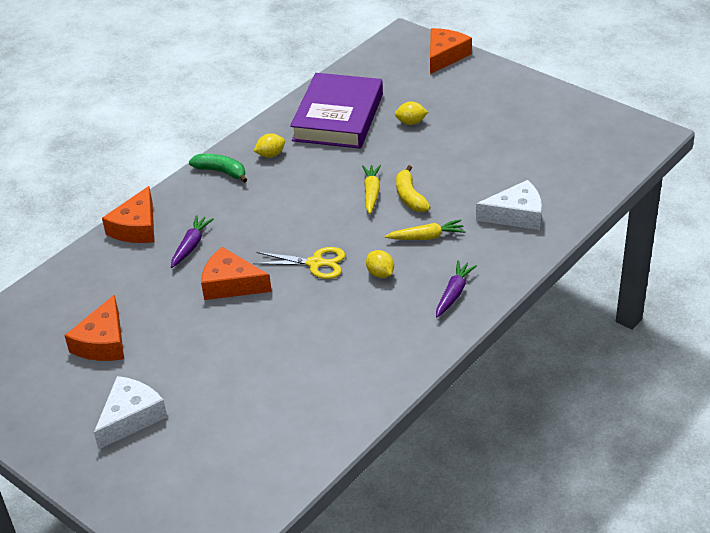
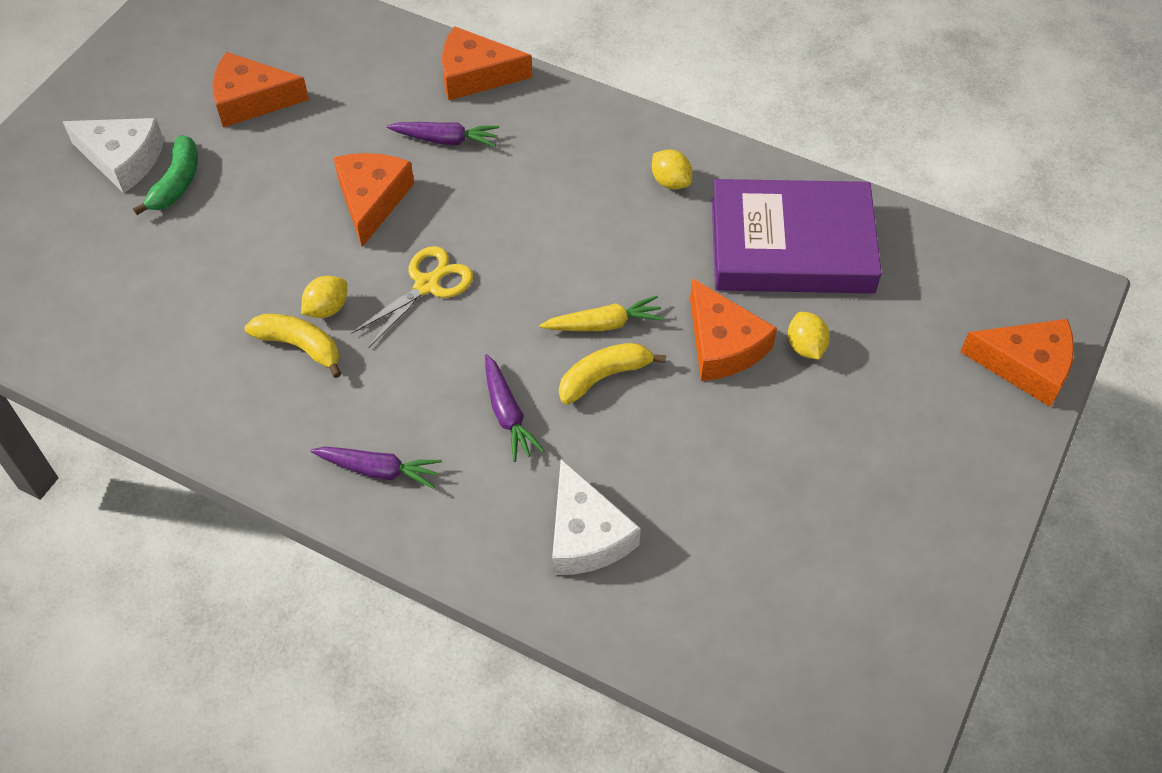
camera: 75 degrees right, 15 degrees up
(221, 172) = (616, 134): green banana -> green banana (177, 183)
(315, 263) = (427, 285): yellow scissors -> yellow scissors turned 135 degrees counterclockwise
(346, 325) = (300, 346): none -> yellow banana
(380, 274) = (414, 368): yellow lemon -> yellow lemon (327, 308)
(400, 151) = (723, 344): none -> orange cheese
(426, 237) = (507, 414): yellow carrot -> purple carrot

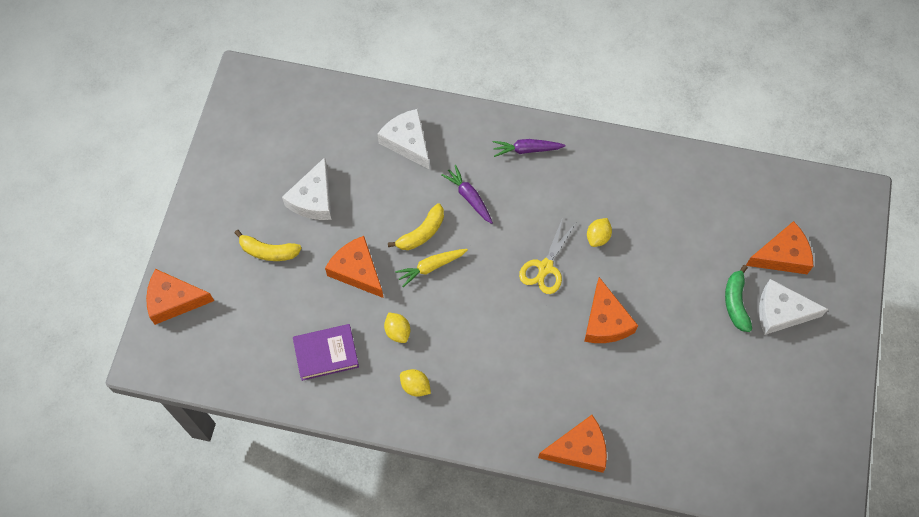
camera: 165 degrees right, 10 degrees up
(251, 100) = (725, 384): orange cheese -> orange cheese (782, 256)
(300, 346) = (602, 209): yellow banana -> yellow banana (268, 251)
(445, 140) = (577, 383): purple carrot -> none
(776, 473) = (313, 199): none -> white cheese
(791, 246) = (326, 353): purple book -> purple book, size x0.56
(805, 347) = (307, 281): yellow lemon -> yellow lemon (397, 331)

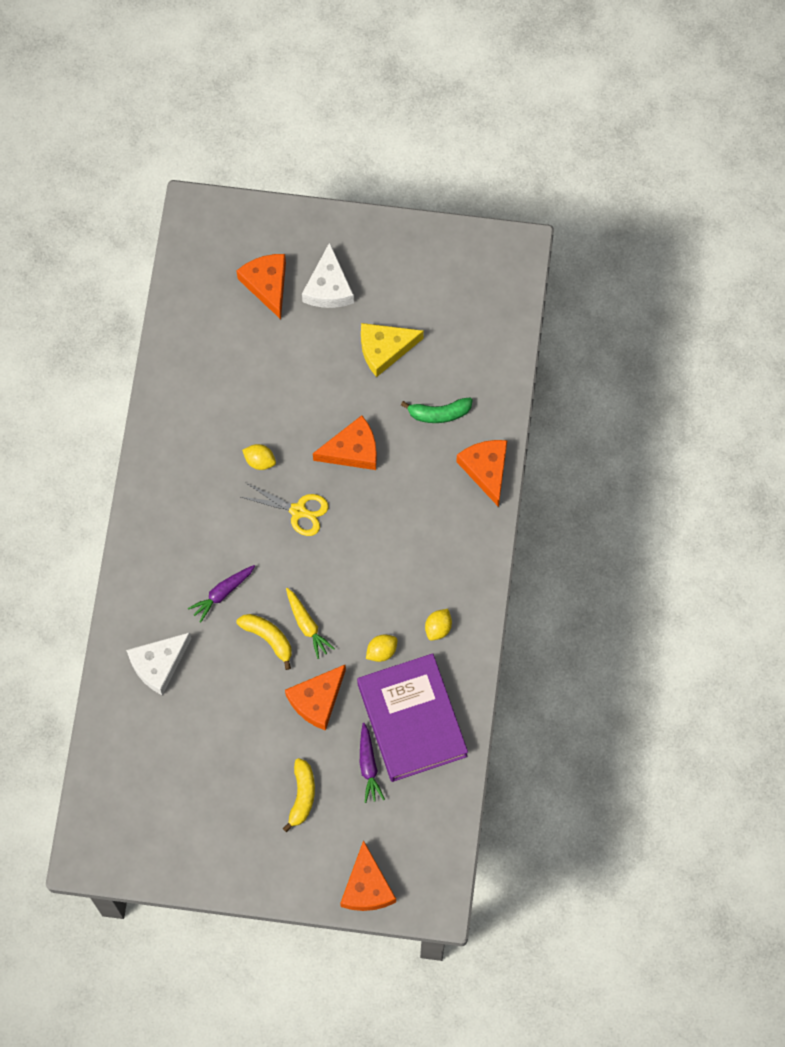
camera: 95 degrees left, 5 degrees up
(313, 199) = (236, 757): white cheese -> none
(326, 353) = (411, 720): purple book -> purple book, size x1.79
(526, 150) = (161, 538): purple carrot -> purple carrot (368, 765)
(713, 360) = (384, 349): none -> yellow cheese
(735, 302) = (322, 328): green banana -> green banana (439, 413)

